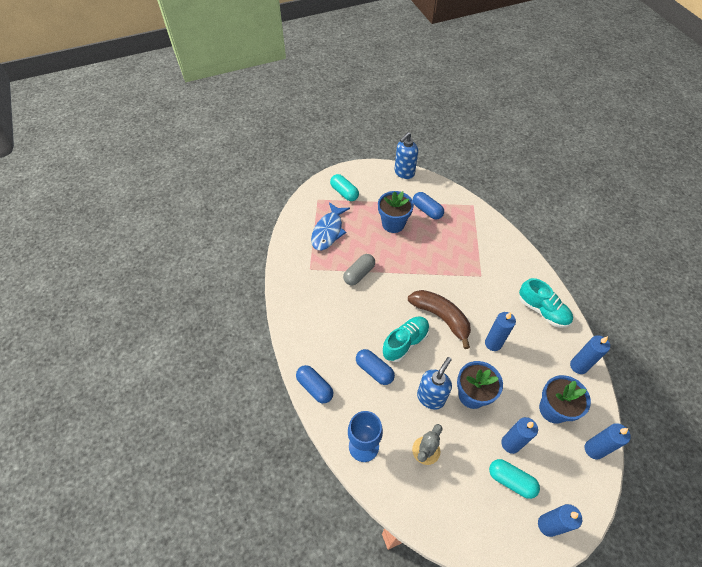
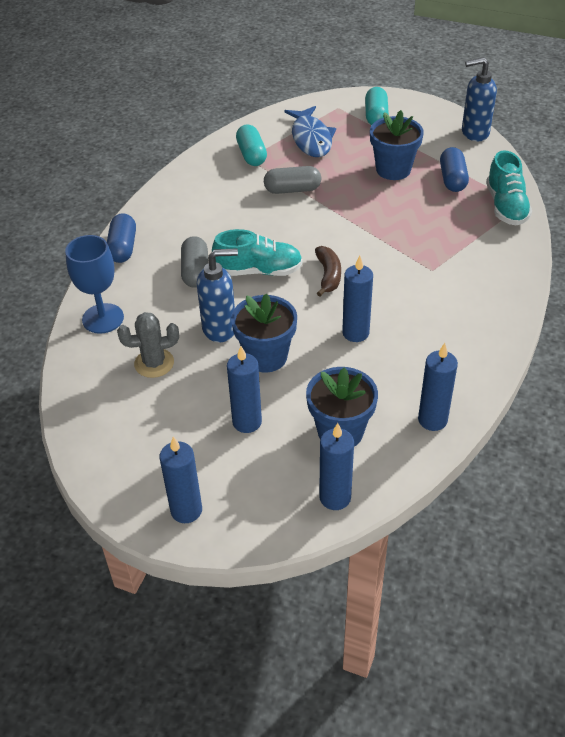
camera: 45 degrees right, 10 degrees down
(328, 231) = (311, 139): blue fish -> blue fish turned 75 degrees counterclockwise
(374, 370) = (195, 271): blue capsule -> grey capsule
(441, 317) = (328, 275): brown banana -> brown banana, size x0.59
(511, 480) = (202, 449): turquoise capsule -> turquoise capsule (252, 155)
(542, 310) = (464, 345): turquoise shoe -> turquoise shoe (506, 206)

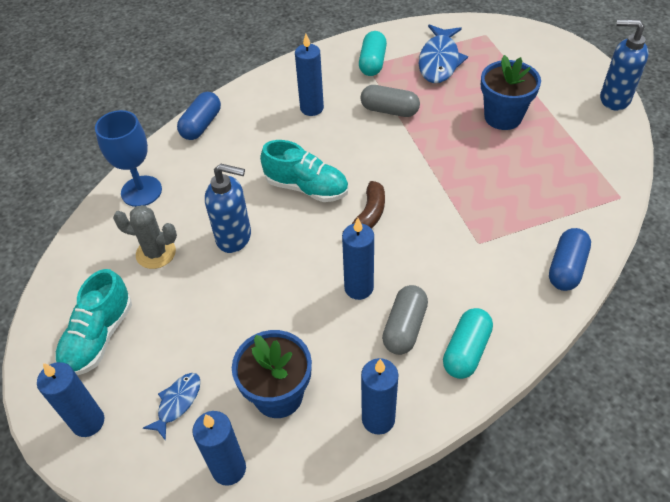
camera: 25 degrees right, 5 degrees up
(195, 271) = (249, 170): grey capsule -> grey capsule (404, 327)
(247, 422) = (198, 348): blue candle -> blue candle (312, 108)
(257, 468) = (177, 403): none -> blue fish
(266, 356) = (258, 283): blue flower pot -> none
(376, 116) = (519, 53): turquoise capsule -> turquoise capsule (466, 351)
(452, 179) = (559, 145): blue capsule -> blue capsule (566, 268)
(506, 206) = (601, 194): turquoise shoe -> turquoise shoe (99, 337)

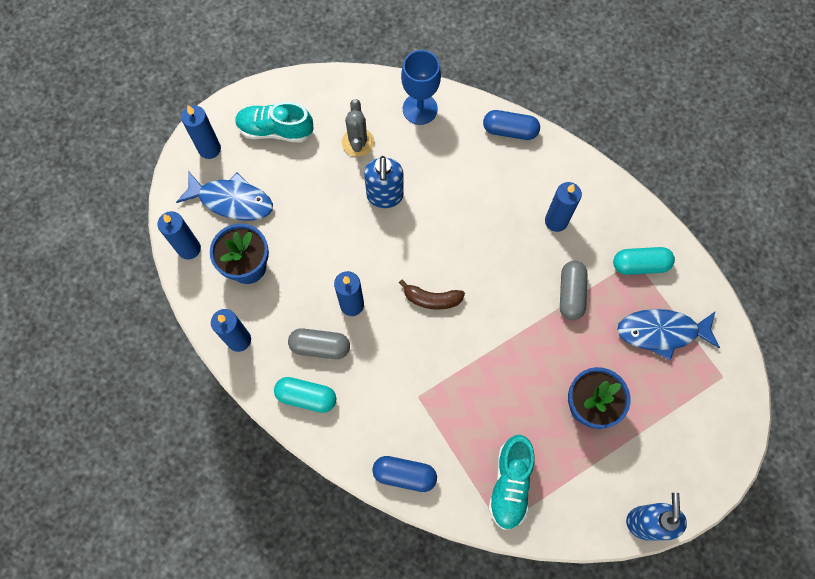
camera: 75 degrees right, 20 degrees up
(177, 403) = (232, 201): blue fish -> blue fish, size x1.83
(306, 187) = (452, 240): turquoise shoe -> turquoise shoe (510, 484)

